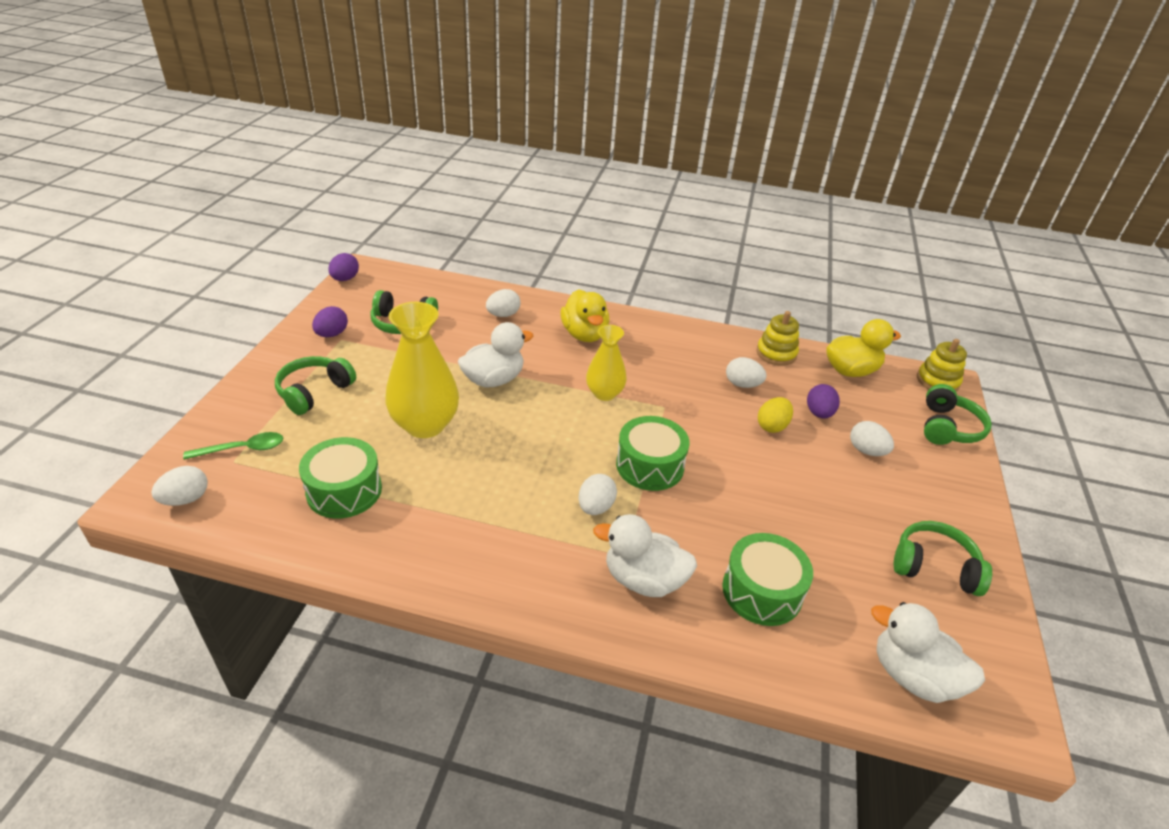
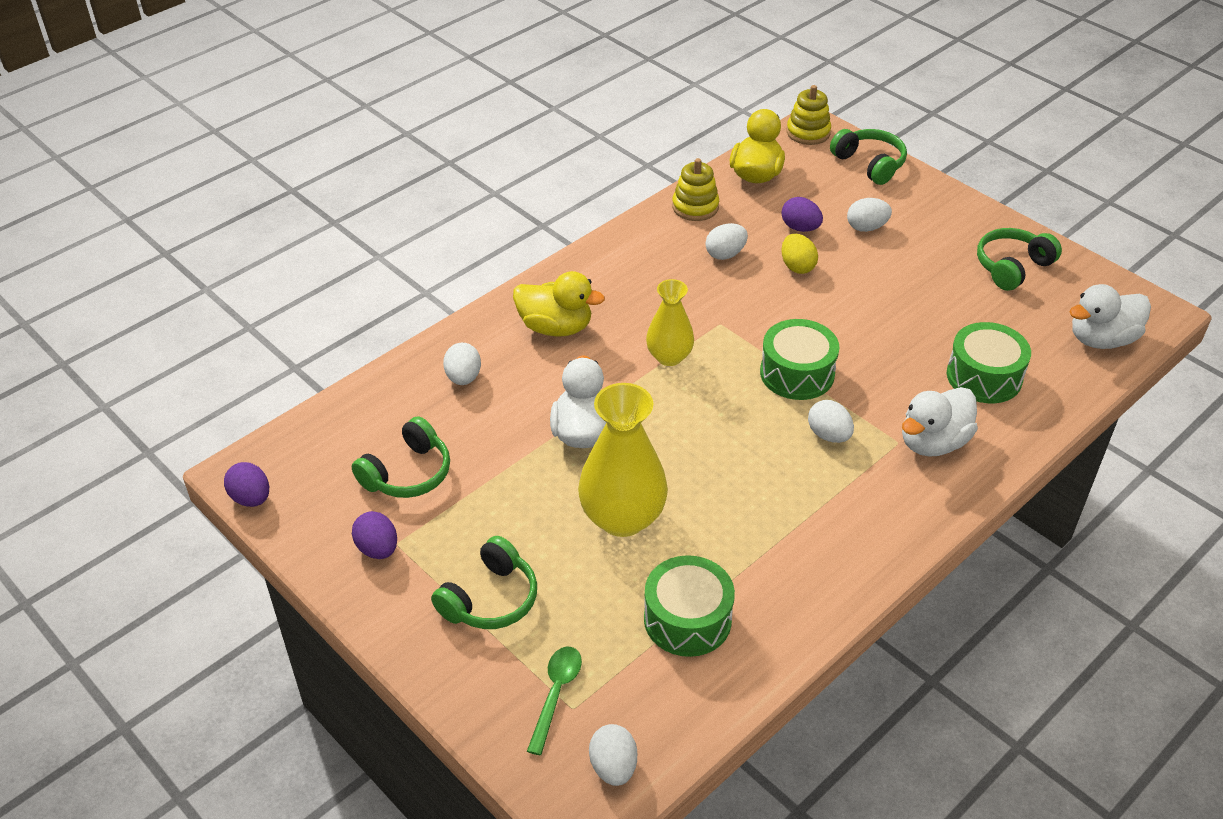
camera: 55 degrees left, 5 degrees up
(314, 392) = (490, 599): green headphones -> green headphones turned 120 degrees counterclockwise

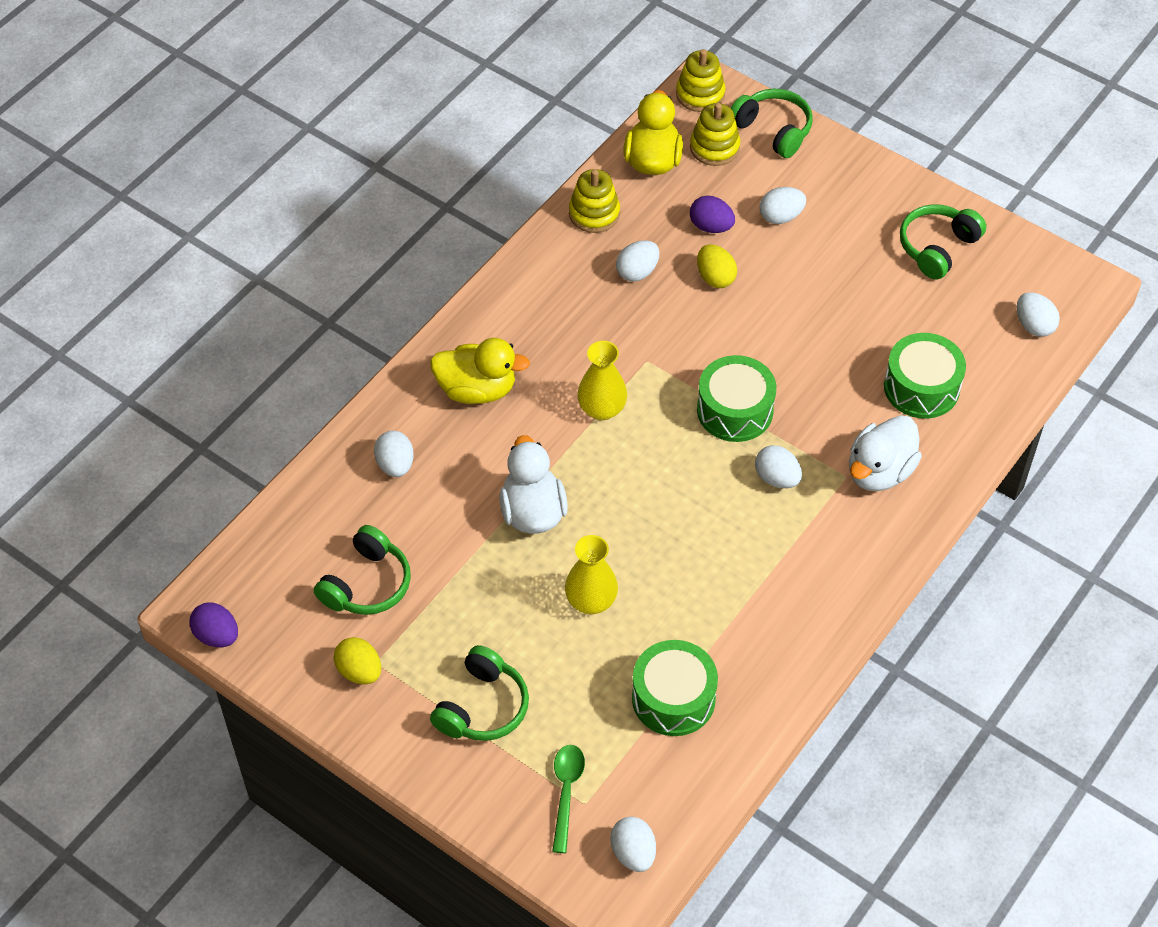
camera: 10 degrees left, 10 degrees up
(377, 549) = (359, 671): purple egg -> yellow egg
(622, 518) = (591, 601): yellow vase -> yellow vase, size x0.61
(814, 171) = (714, 147): none -> yellow stacking toy
(1101, 339) = (1034, 325): white duck -> white egg

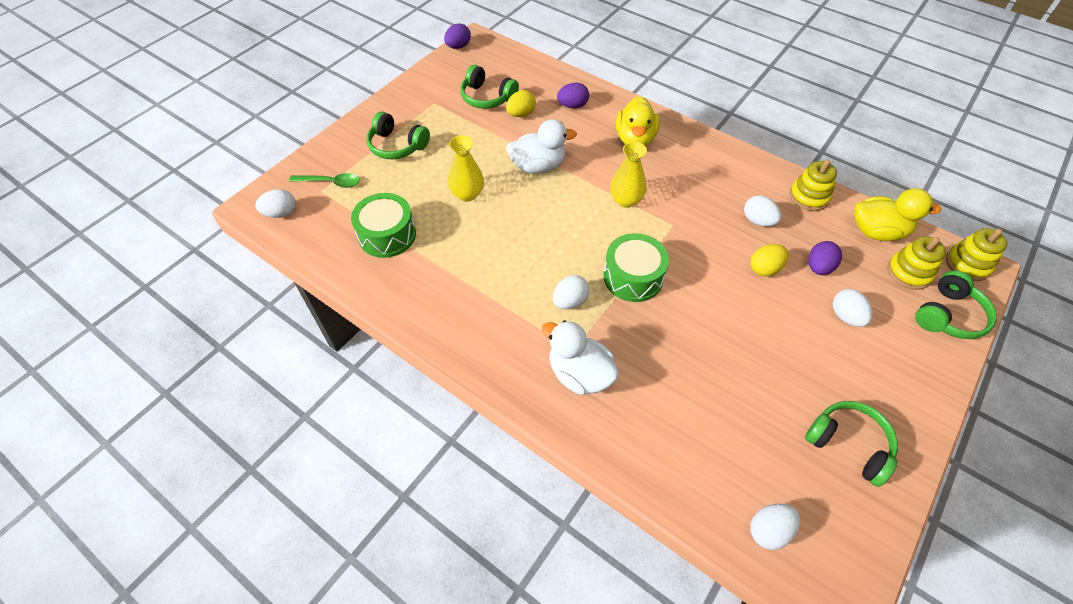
camera: 90 degrees right, 0 degrees up
(359, 671) = (429, 97): yellow egg -> yellow egg (521, 114)
(395, 465) = (572, 105): white egg -> purple egg
(921, 387) = (674, 415): green drum -> none

